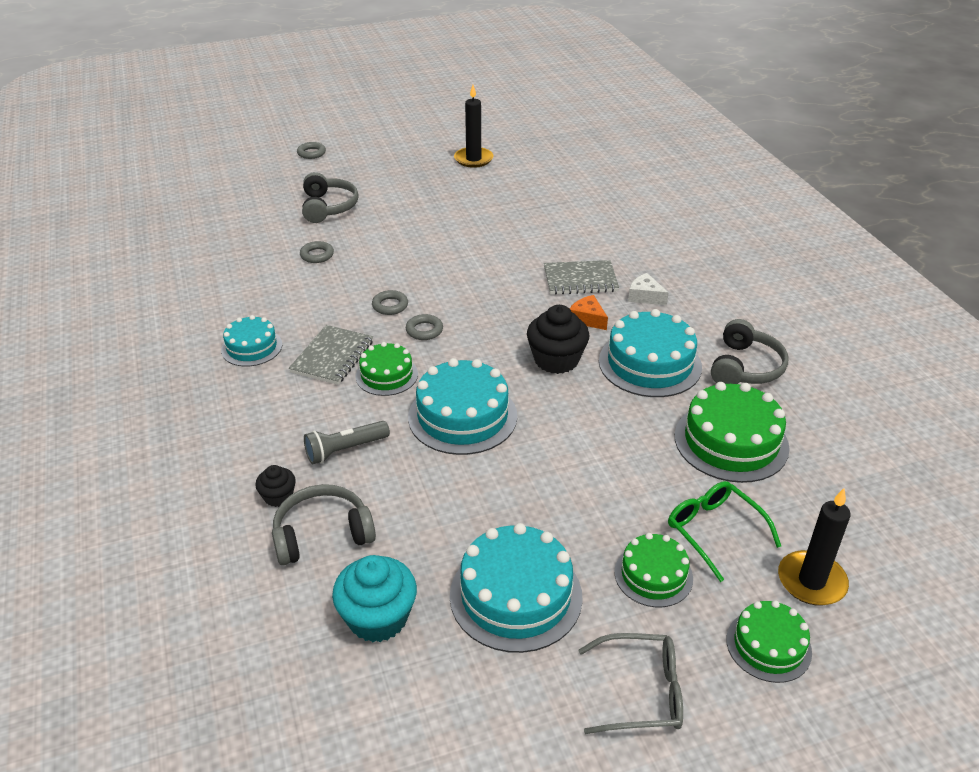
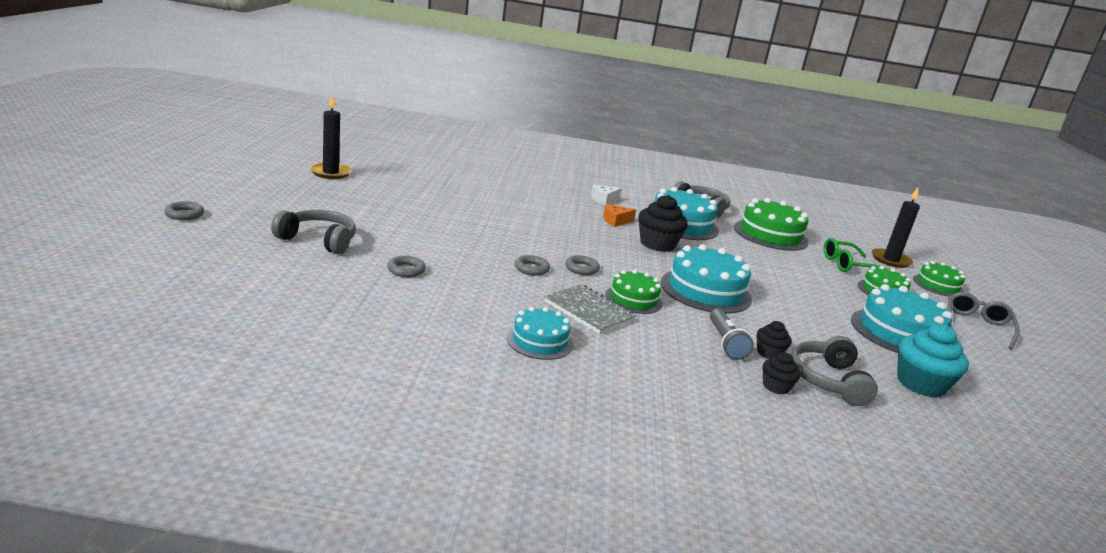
camera: 70 degrees left, 15 degrees down
(349, 483) = (769, 353): none -> black cupcake
(580, 280) = (564, 206): grey notebook -> none

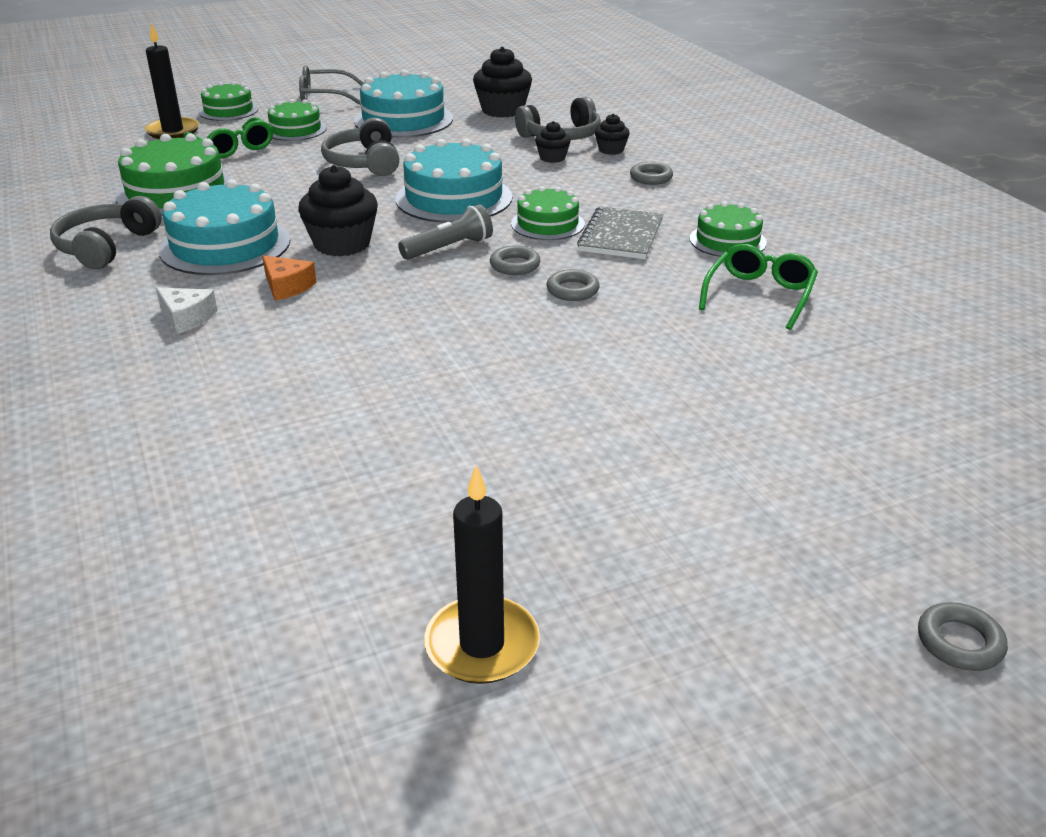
camera: 115 degrees left, 10 degrees up
(318, 240) = (780, 456): grey headphones -> grey headphones (364, 163)
(406, 270) = (730, 356): grey ring -> grey ring (651, 178)
(452, 310) = (759, 295): none -> green glasses
(539, 341) = (727, 240): turquoise cake -> green cake
(725, 343) = (566, 174): grey flashlight -> grey flashlight (449, 248)
(920, 384) = (502, 110): turquoise cupcake -> black cupcake

